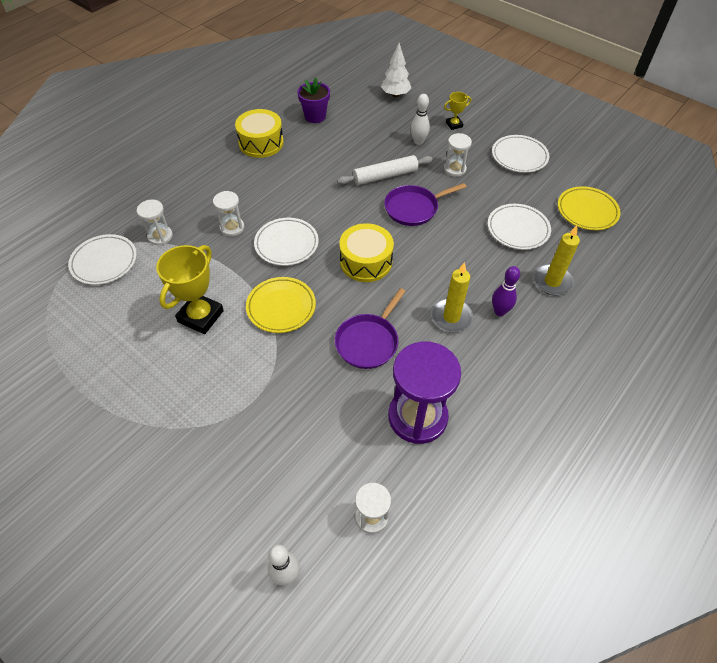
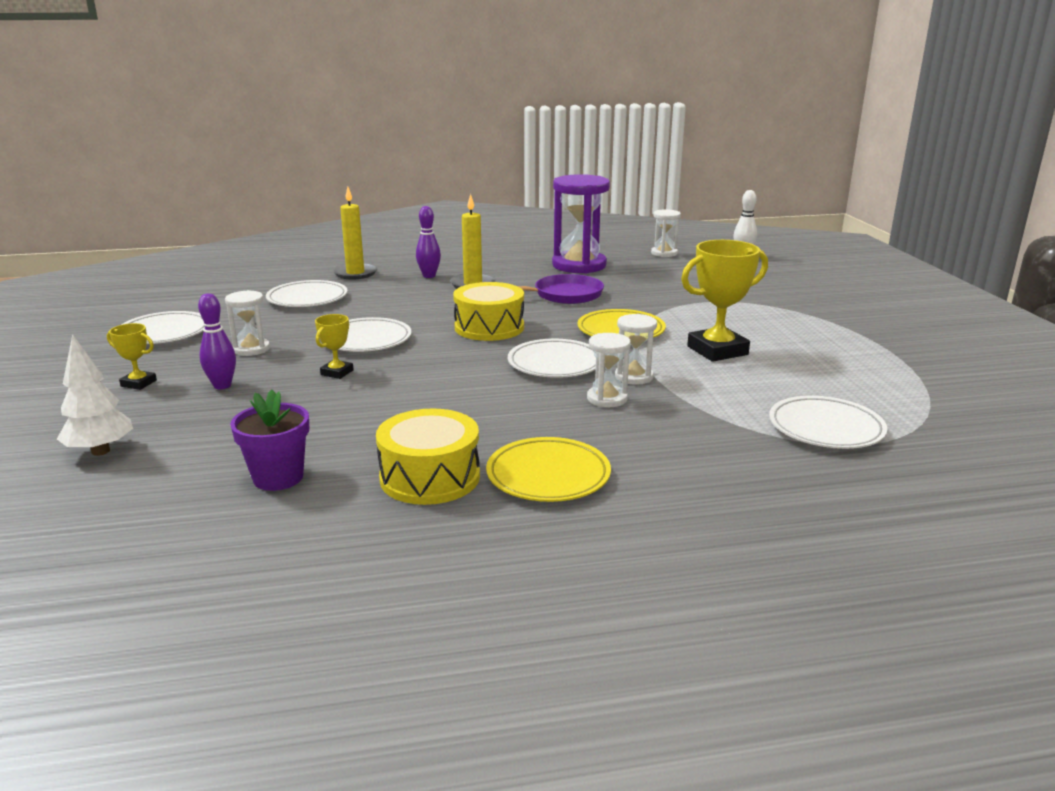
camera: 140 degrees left, 30 degrees down
(160, 236) = (721, 425): white hourglass -> white hourglass (634, 377)
(385, 176) = (337, 372): white rolling pin -> yellow trophy
(413, 208) = (366, 340): purple pan -> white plate
(418, 141) = (222, 386): white bowling pin -> purple bowling pin
(587, 211) = (224, 287): yellow plate -> yellow plate (548, 475)

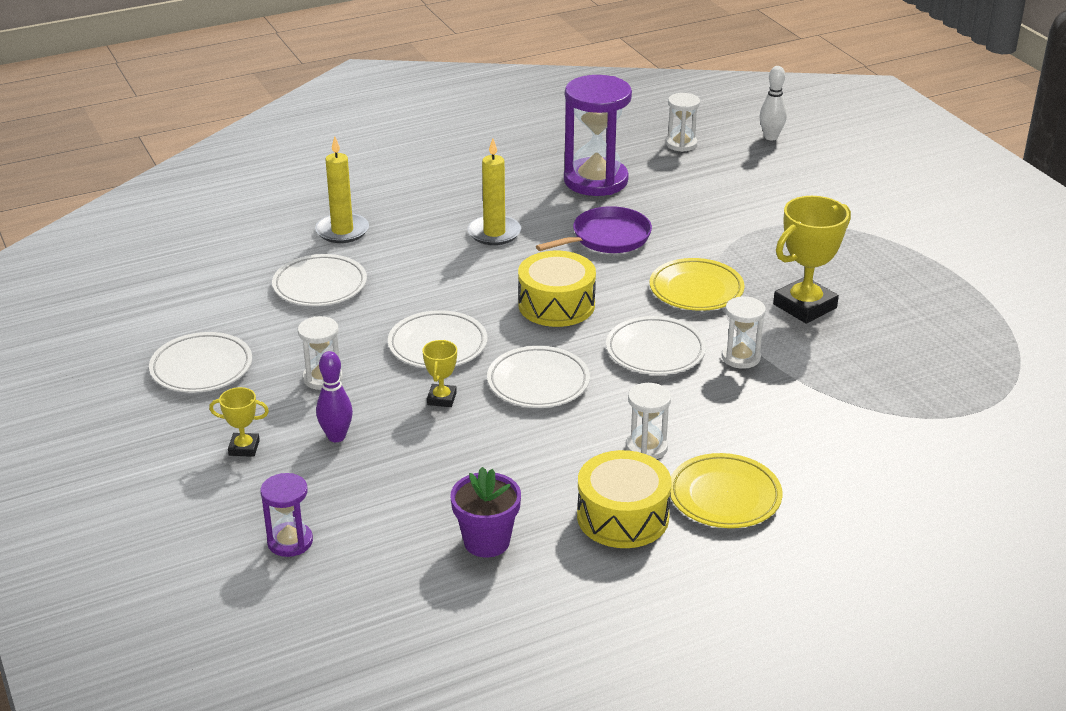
camera: 15 degrees left, 10 degrees up
(100, 451) = (290, 541): white tree -> purple hourglass
(429, 276) = (433, 224): purple bowling pin -> none
(607, 399) = (729, 392): white hourglass -> white hourglass (646, 447)
(825, 428) = (938, 398): white plate -> white plate (538, 382)

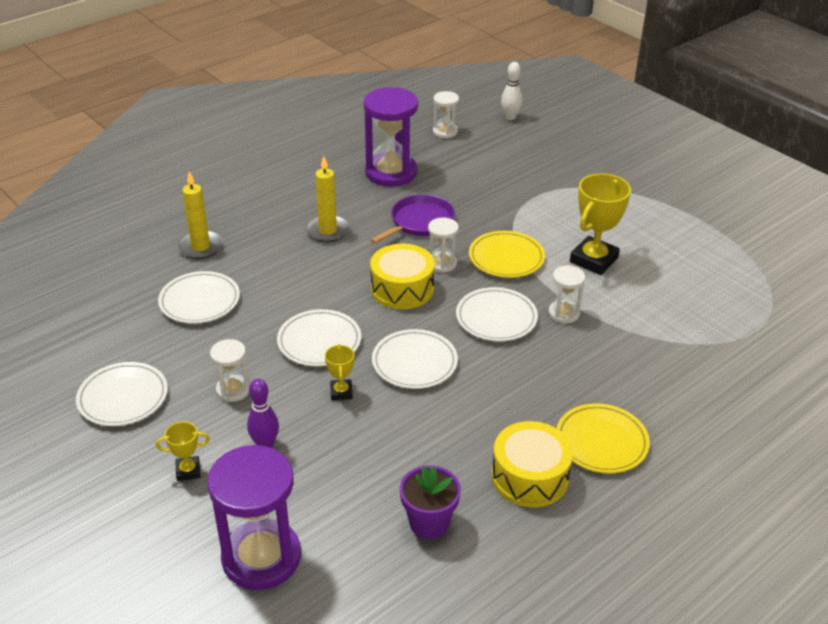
camera: 15 degrees left, 5 degrees up
(290, 541) = (261, 557): purple hourglass -> purple hourglass, size x1.97
(646, 447) = (523, 408): white hourglass -> white hourglass (442, 263)

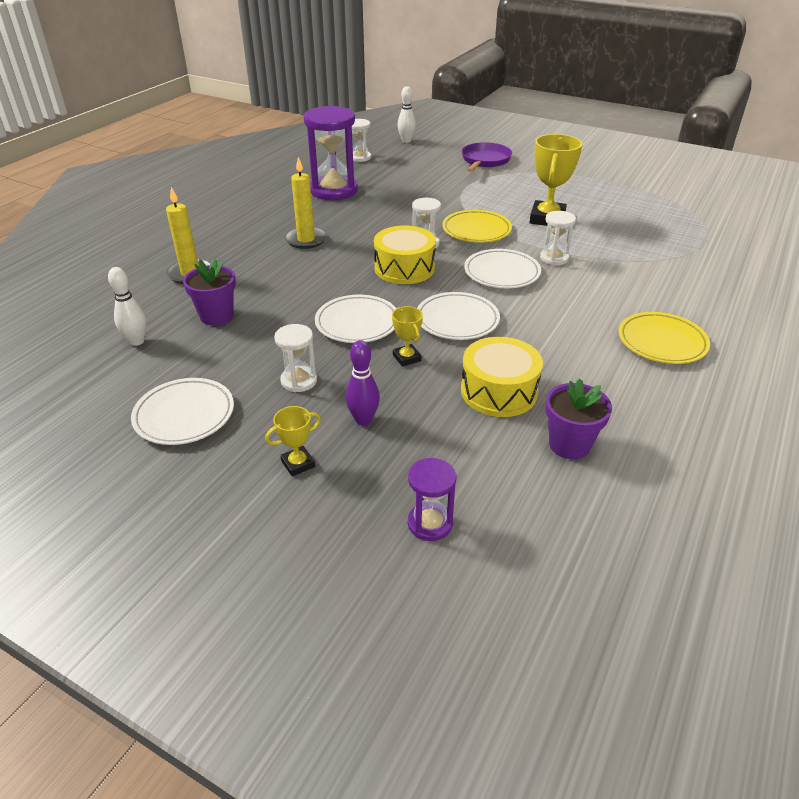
camera: 20 degrees left, 0 degrees up
(120, 311) = (136, 341): none -> white bowling pin
(199, 301) = (216, 316): white plate -> purple flower pot
(261, 557) = (430, 523): purple hourglass -> purple hourglass, size x0.51
(419, 222) = (384, 219): purple pan -> purple pan (485, 160)
(530, 477) = (626, 383): yellow drum -> yellow drum (499, 391)

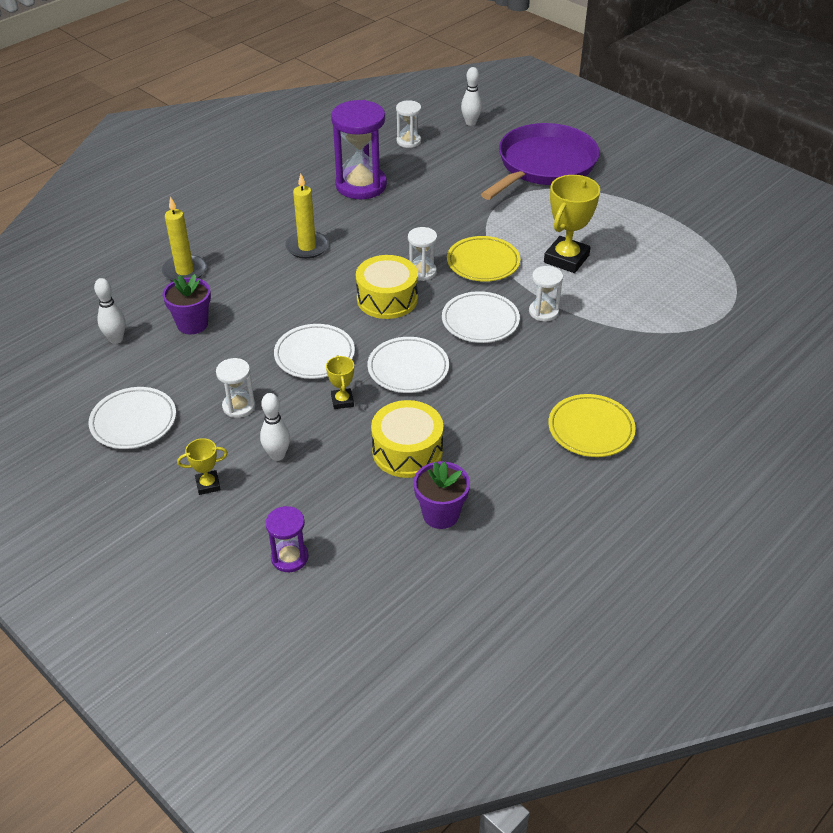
camera: 15 degrees right, 5 degrees up
(363, 420) = (277, 455): purple bowling pin -> white bowling pin
(485, 160) = (544, 165): purple pan -> purple pan, size x1.74

